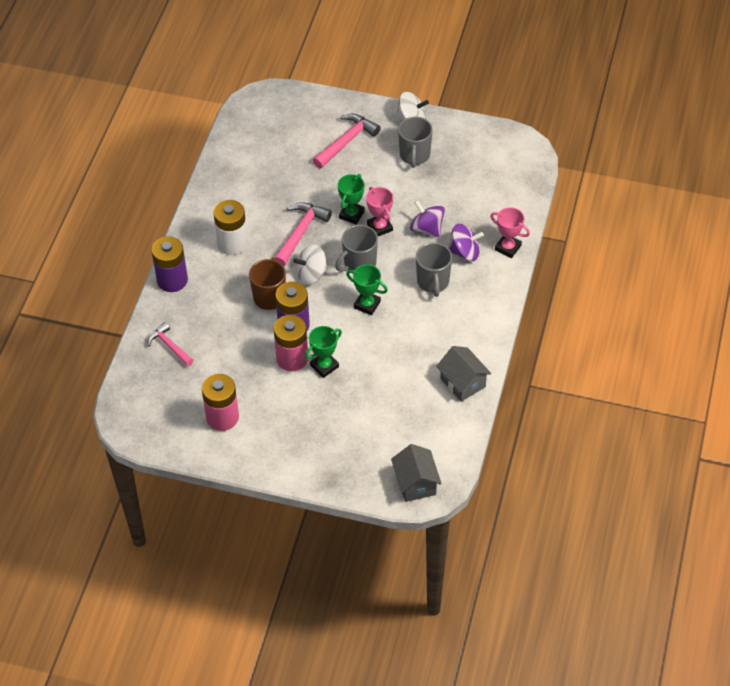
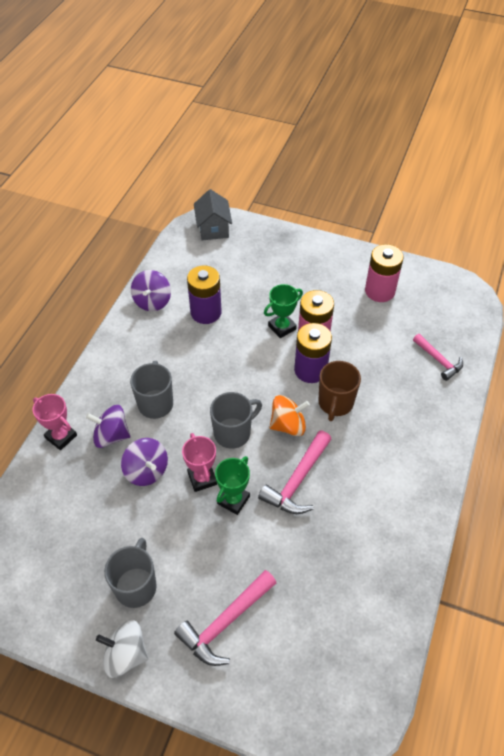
camera: 175 degrees left, 0 degrees up
(172, 280) = (446, 433): purple battery -> purple battery (206, 312)
(232, 243) = (379, 474): white battery -> none
(311, 274) = (288, 425): white spinning top -> orange spinning top
(367, 304) = (231, 385): green trophy -> none
(462, 382) = (152, 301): grey house -> purple spinning top

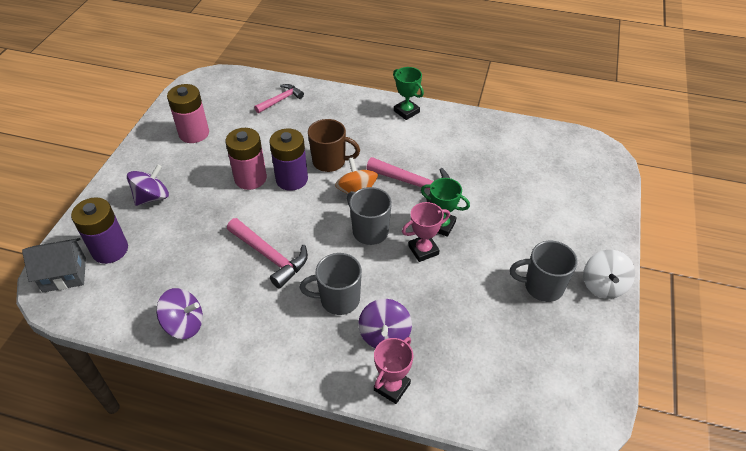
camera: 95 degrees left, 5 degrees down
(146, 471) = (422, 296): purple spinning top -> purple spinning top (152, 197)
(206, 312) = (208, 268): purple battery -> purple battery (110, 250)
(225, 622) = (552, 222): pink hammer -> pink hammer (270, 256)
(282, 327) = (236, 202): green trophy -> green trophy (406, 111)

